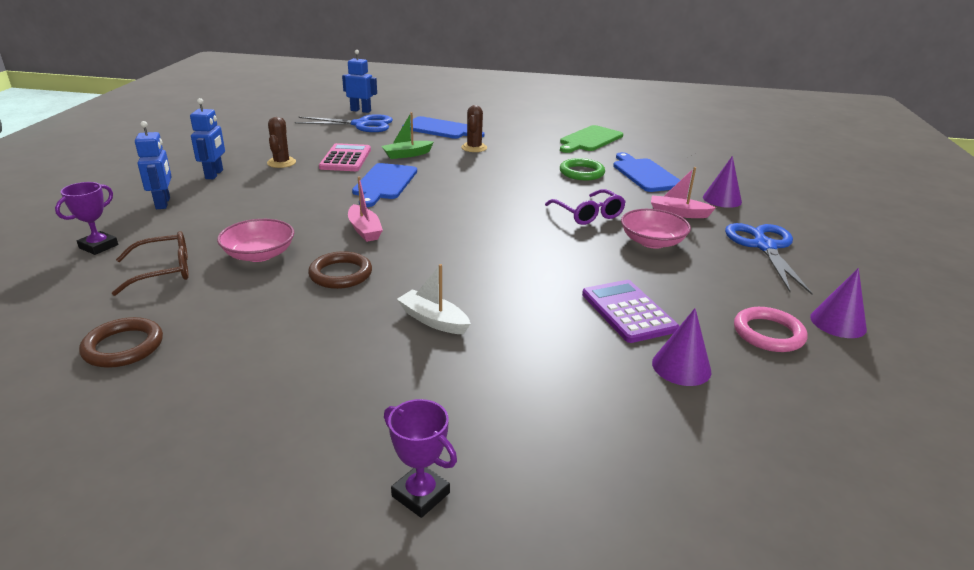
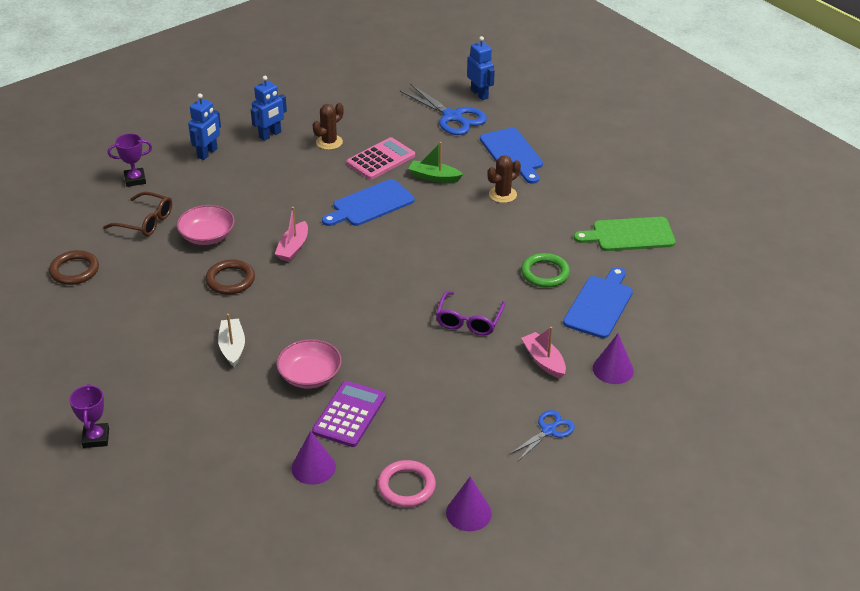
camera: 45 degrees right, 10 degrees up
(652, 242) = (469, 373): pink bowl -> pink bowl (310, 375)
(764, 247) = (548, 431): blue scissors -> blue scissors, size x0.58

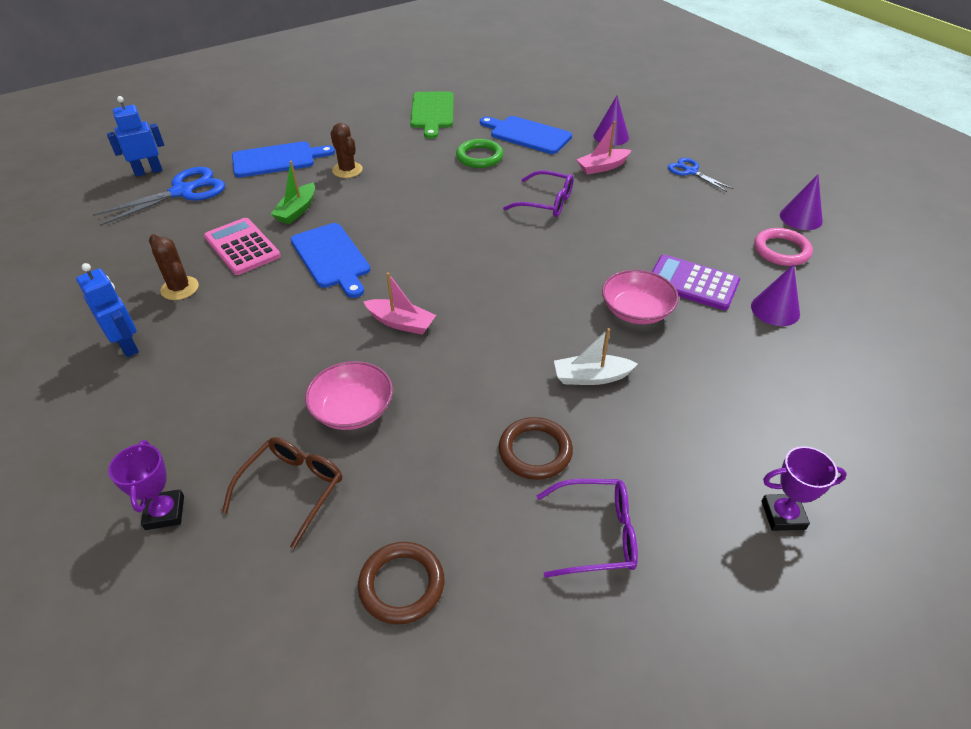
camera: 85 degrees left, 5 degrees up
(95, 347) = (597, 534): none -> purple glasses
(207, 153) = (136, 416): blue robot -> none
(230, 280) = (457, 382): brown ring -> brown ring (535, 451)

